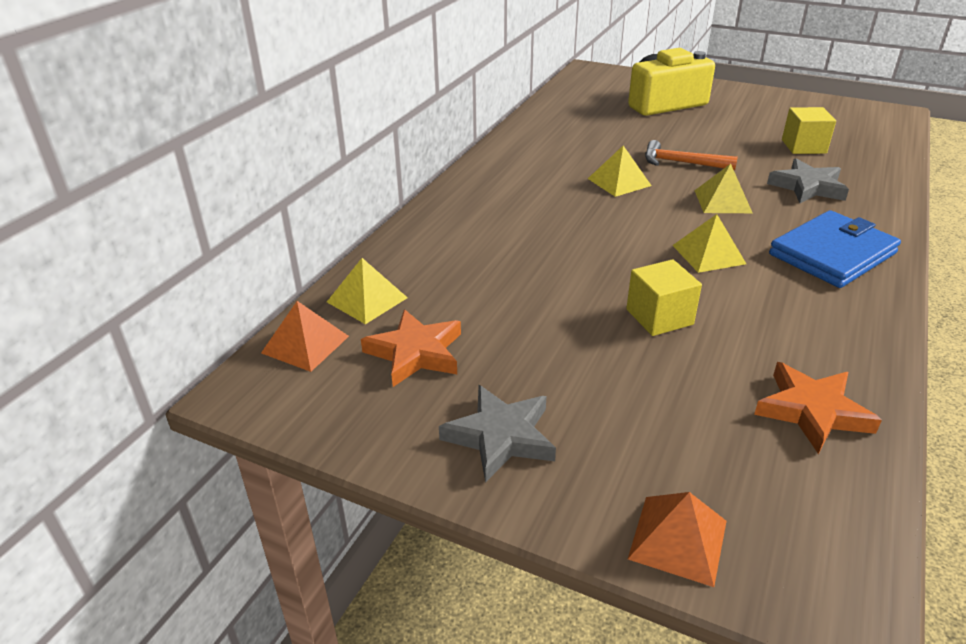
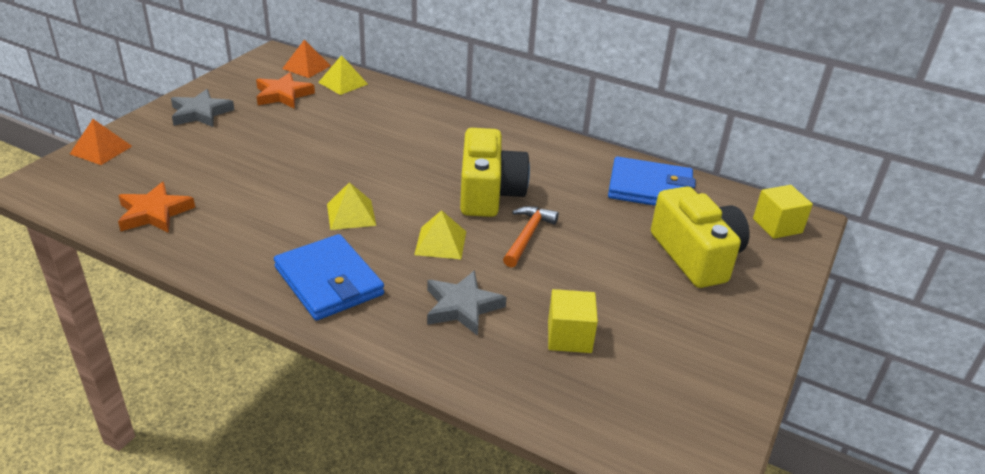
camera: 90 degrees right, 0 degrees up
(571, 115) = (650, 188): none -> blue wallet
(619, 182) = (489, 193): yellow pyramid -> yellow camera
(659, 317) = (278, 177): yellow cube -> yellow cube (777, 226)

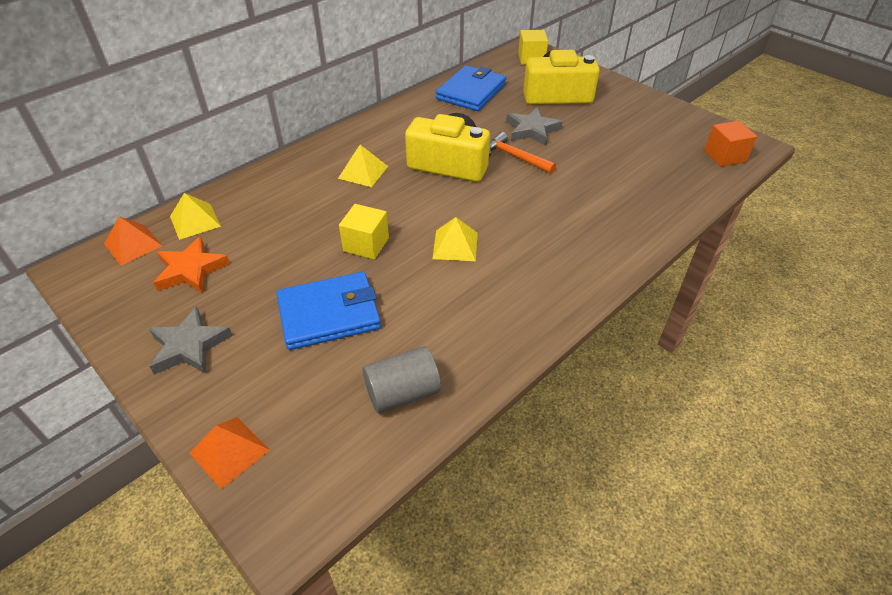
camera: 70 degrees left, 10 degrees up
(154, 213) = (402, 393): orange star -> grey cylinder
(328, 281) = (551, 270): blue wallet -> blue wallet (329, 314)
(440, 242) = (512, 200): yellow pyramid -> yellow pyramid (363, 172)
(462, 307) = (595, 203): grey star -> grey star (532, 130)
(569, 336) = (633, 163): yellow cube -> yellow cube (366, 244)
(645, 438) = (724, 156): none -> orange cube

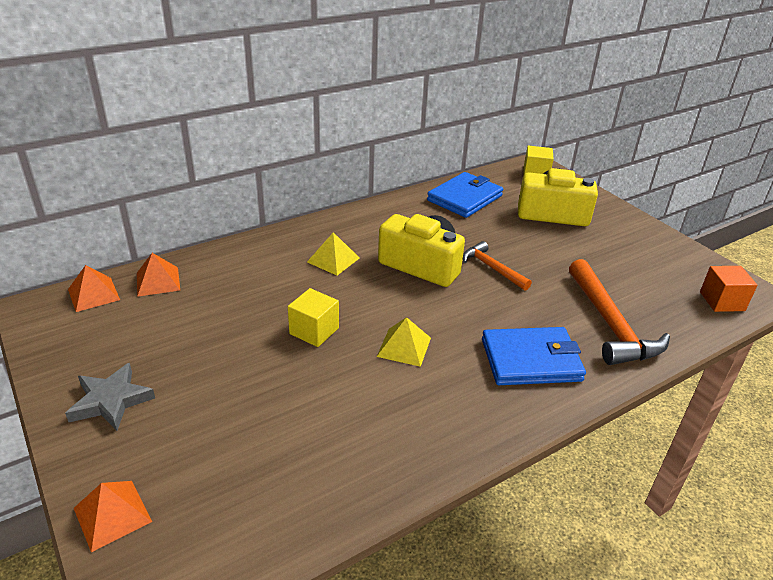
camera: 10 degrees right, 10 degrees down
(191, 270) = (138, 327): orange star -> none
(195, 221) = (158, 281): yellow pyramid -> orange pyramid
(329, 314) = (256, 394): blue wallet -> blue wallet (531, 360)
(402, 393) = (304, 489): grey cylinder -> none
(532, 130) = (517, 244): grey star -> none
(634, 192) = (610, 323): none -> orange hammer

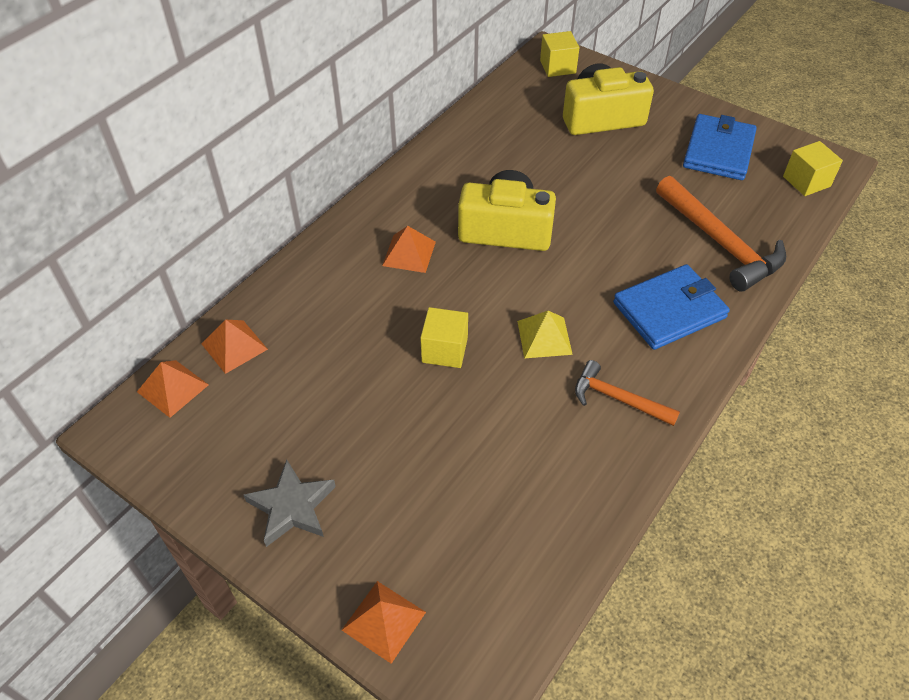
camera: 20 degrees left, 15 degrees up
(333, 260) = (409, 253): yellow pyramid -> orange pyramid
(465, 198) = (500, 123): blue wallet -> blue wallet (718, 151)
(492, 268) = (578, 211): orange hammer -> orange hammer (618, 399)
(722, 301) = (806, 181): orange cube -> yellow cube

